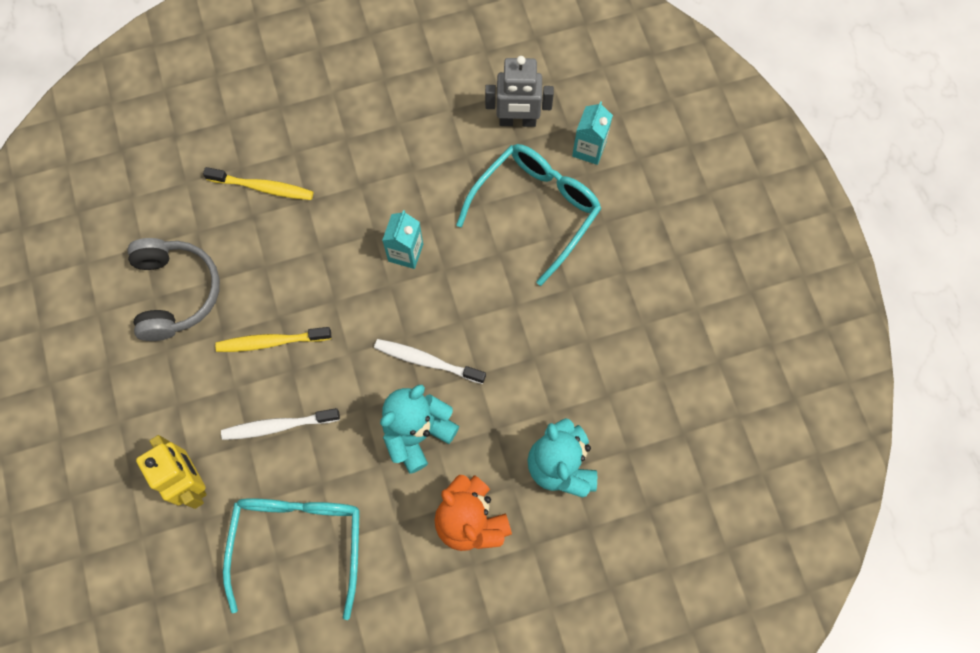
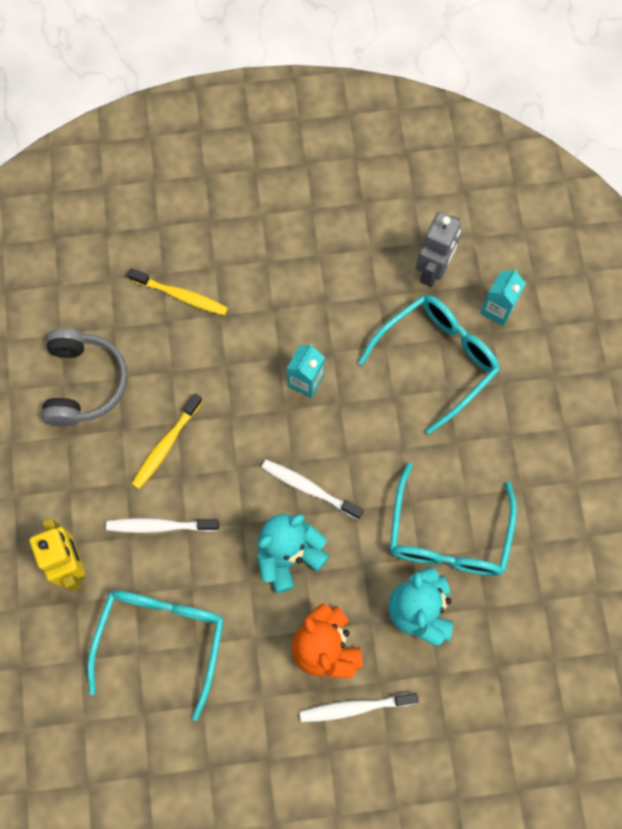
camera: 10 degrees right, 0 degrees up
(271, 342) = (166, 445): yellow toothbrush -> yellow toothbrush turned 60 degrees counterclockwise
(511, 576) = (355, 707): none -> white toothbrush
(517, 121) = (433, 270): grey robot -> grey robot turned 75 degrees counterclockwise
(577, 382) = (448, 534): none -> turquoise glasses

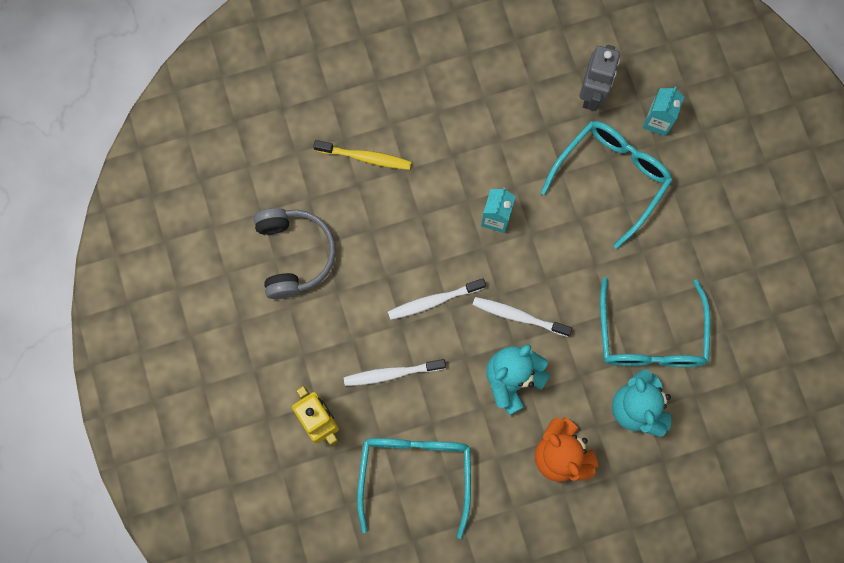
camera: 10 degrees left, 5 degrees up
(166, 445) = (381, 299): yellow toothbrush -> none
(355, 707) = (597, 502): white toothbrush -> white toothbrush (434, 301)

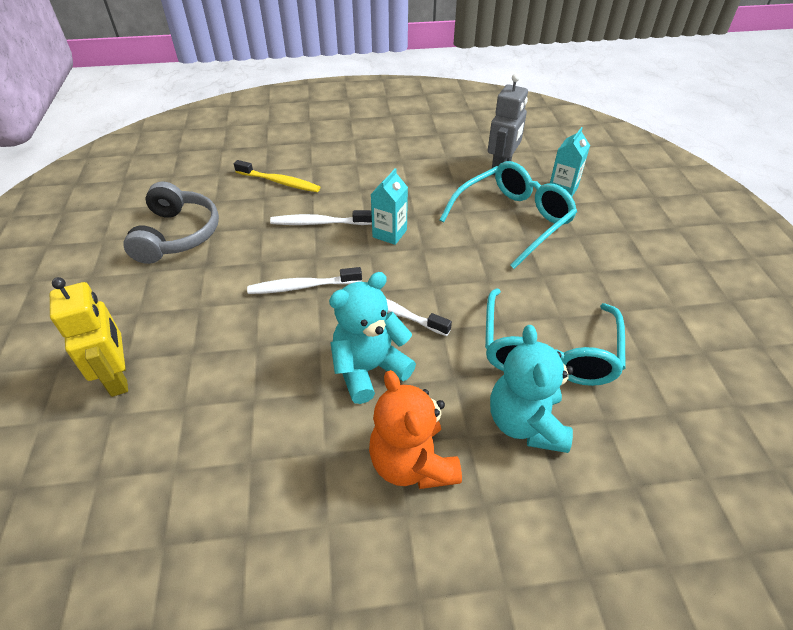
camera: 10 degrees right, 30 degrees down
(392, 373) = (227, 343): white toothbrush -> white toothbrush (319, 223)
(415, 475) = (206, 456): turquoise glasses -> none

